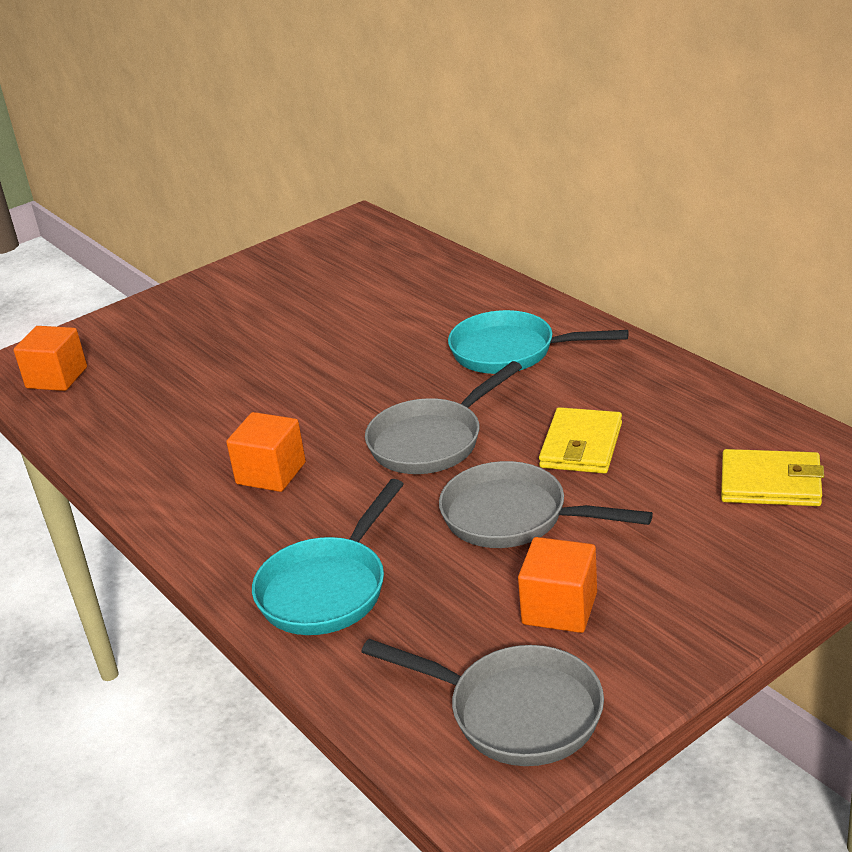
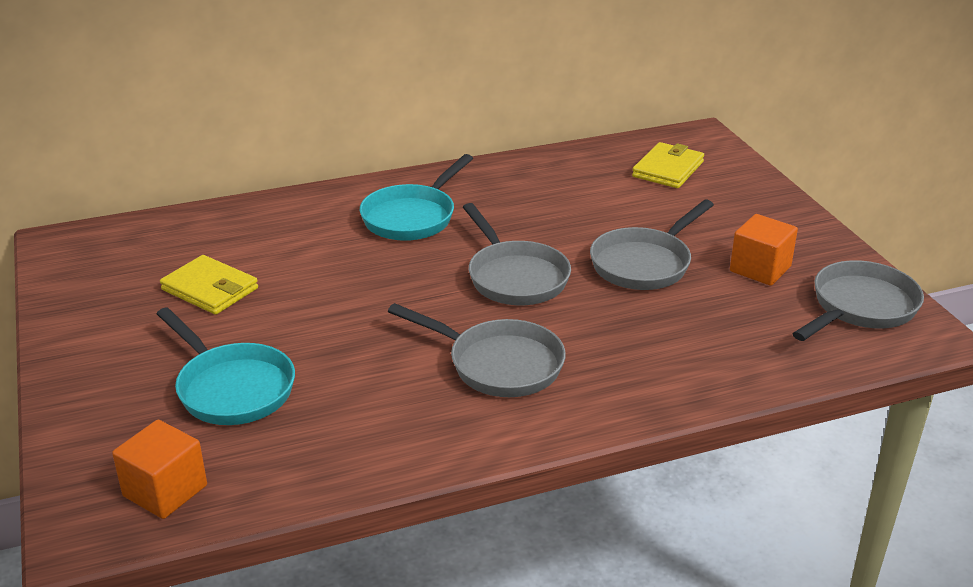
camera: 75 degrees left, 0 degrees up
(271, 473) = (498, 364): orange cube -> grey pan
(327, 588) = (687, 360): turquoise pan -> turquoise pan (232, 388)
(581, 445) = (573, 219): yellow wallet -> yellow wallet (210, 289)

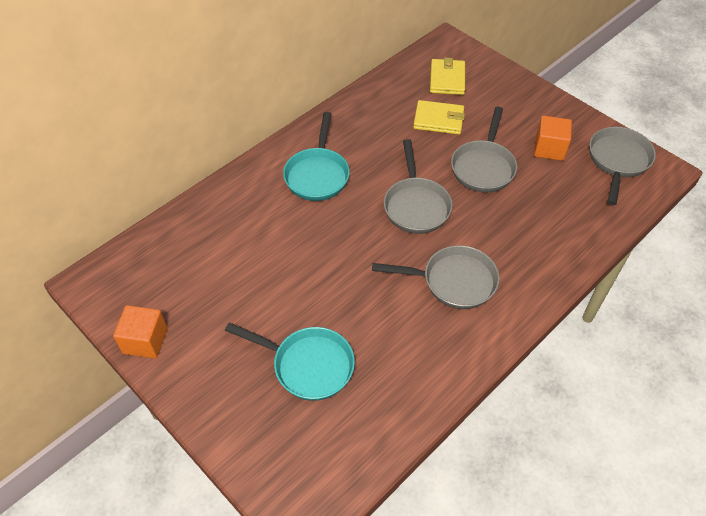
camera: 25 degrees left, 20 degrees up
(165, 491) = (328, 463): orange cube -> orange cube (145, 341)
(210, 289) = (230, 287): yellow wallet -> yellow wallet (438, 120)
(515, 277) = (416, 205): grey pan -> grey pan turned 45 degrees clockwise

